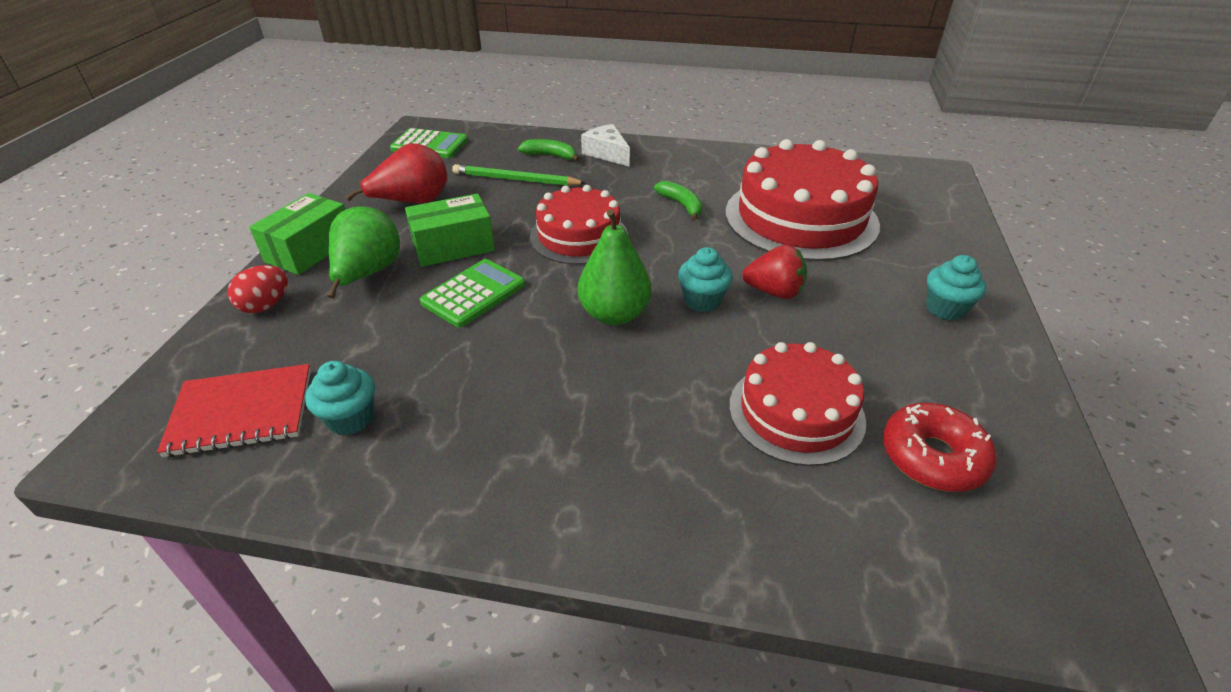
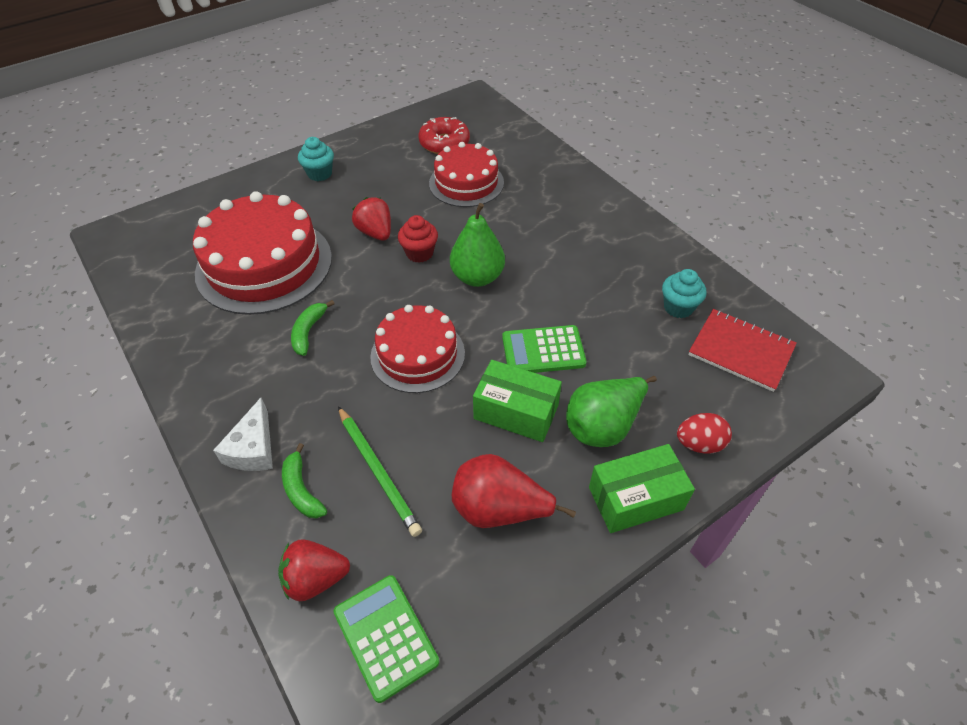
camera: 135 degrees left, 10 degrees up
(493, 141) = (315, 578): none -> red strawberry
(702, 301) = (419, 253): turquoise cupcake -> red cupcake

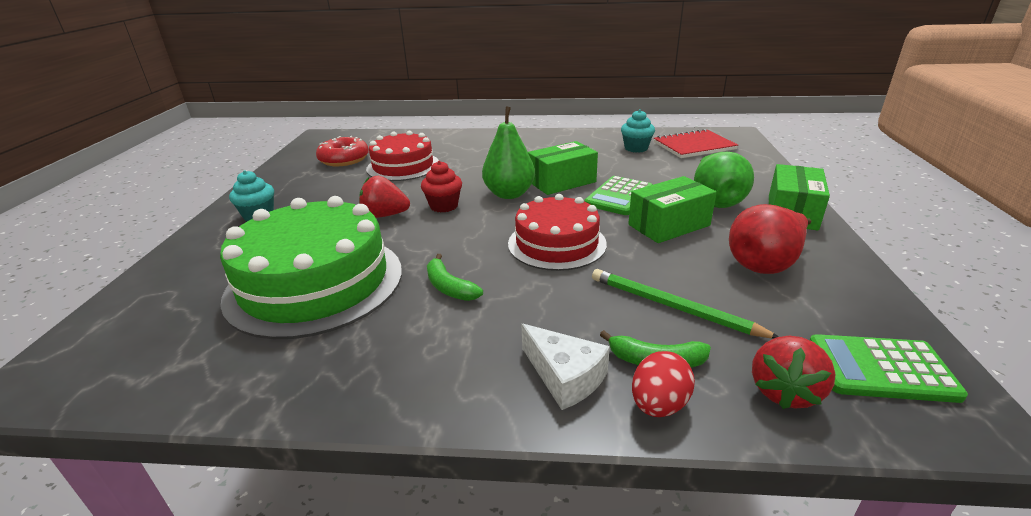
camera: 50 degrees left, 20 degrees down
(264, 265) = (315, 283): red cake -> green cake
(378, 471) = (673, 307): green pencil -> green pencil turned 150 degrees counterclockwise
(536, 296) = (562, 182): none -> green box
(699, 444) = (759, 180): red egg -> red egg (658, 405)

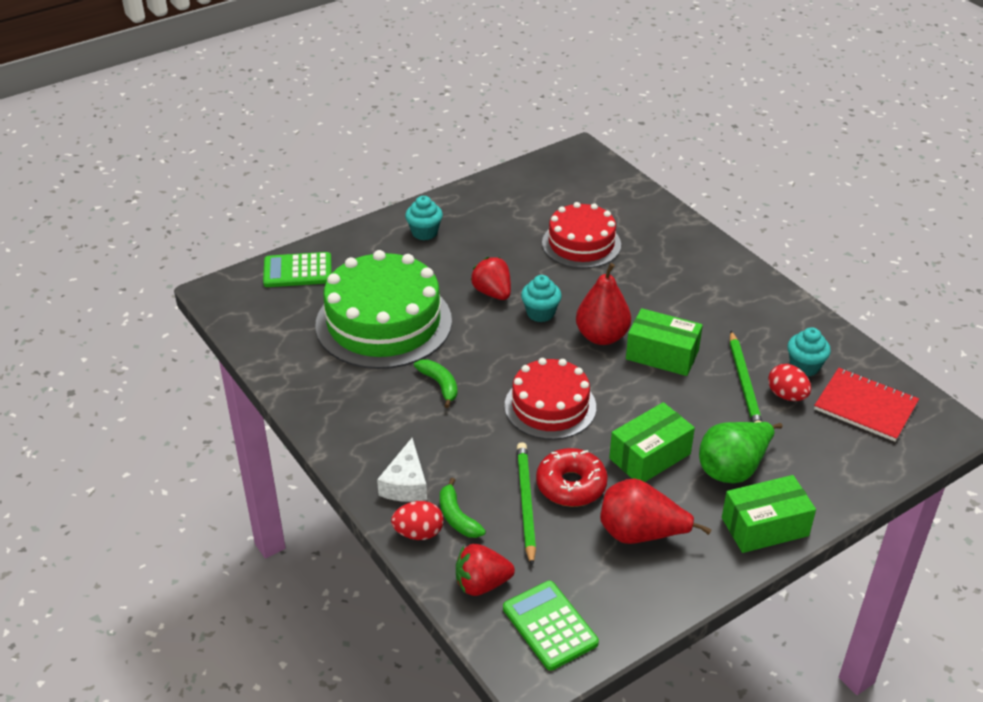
camera: 50 degrees right, 10 degrees up
(344, 159) = (553, 202): red donut -> red donut (571, 485)
(444, 206) = (540, 313): red cupcake -> turquoise cupcake
(449, 287) = (440, 385): green banana -> green banana turned 135 degrees clockwise
(509, 194) = (602, 336): green pear -> red pear
(619, 196) = (672, 404): green calculator -> green calculator (297, 271)
(629, 168) = (744, 383): none -> green pencil
(657, 161) = (786, 395): none -> red egg
(669, 225) = (650, 456): green box -> green box turned 60 degrees counterclockwise

